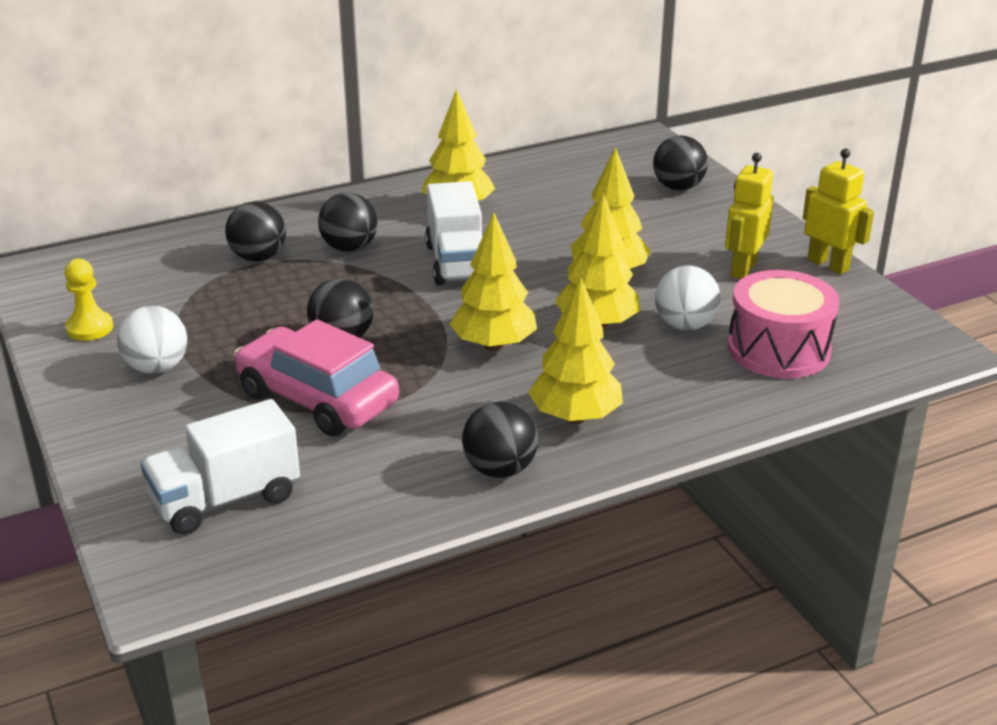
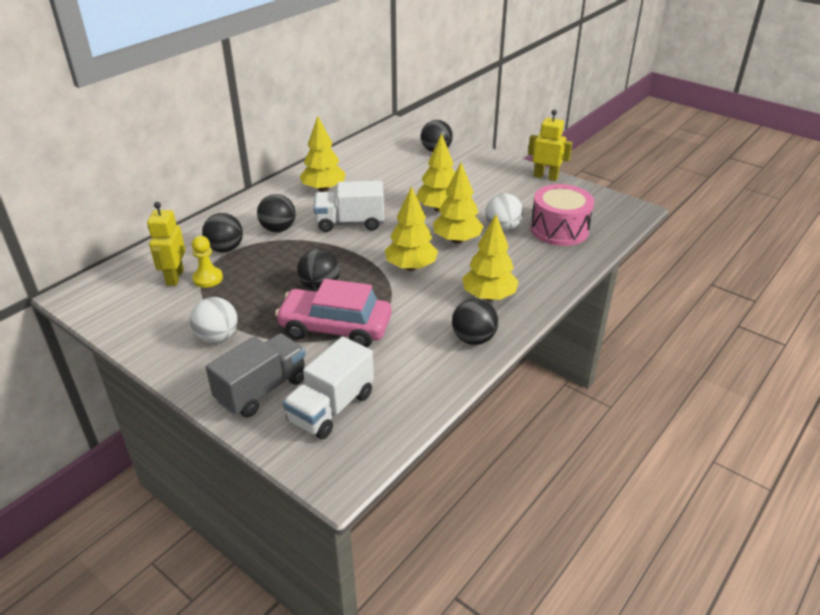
camera: 25 degrees left, 5 degrees up
(89, 328) = (149, 323): yellow pawn -> yellow pawn (208, 278)
(158, 449) = (262, 390): none -> grey truck
(457, 263) = (350, 223): white truck -> white truck turned 120 degrees clockwise
(743, 269) = (506, 189): yellow robot -> yellow robot (174, 277)

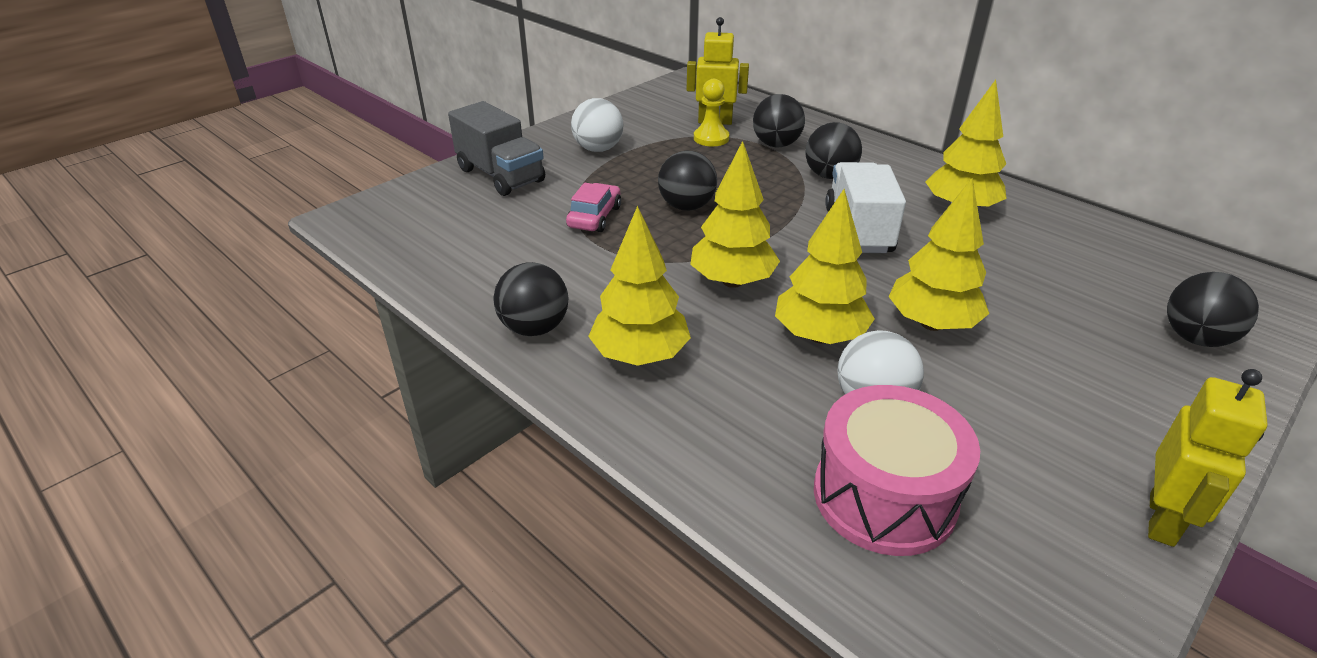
camera: 95 degrees right, 0 degrees up
(331, 408) = (451, 214): white truck -> none
(335, 328) = (594, 217): pink car -> pink car, size x0.53

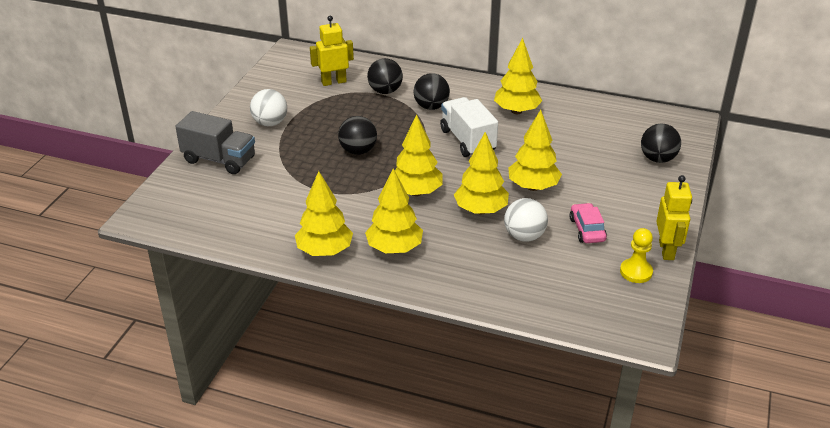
camera: 25 degrees left, 0 degrees up
(534, 328) = (324, 251): black ball -> yellow tree
(594, 217) = (306, 173): pink car -> pink car (587, 229)
(711, 138) = (340, 96): yellow pawn -> yellow pawn (636, 272)
(884, 496) = (550, 278): pink drum -> none

